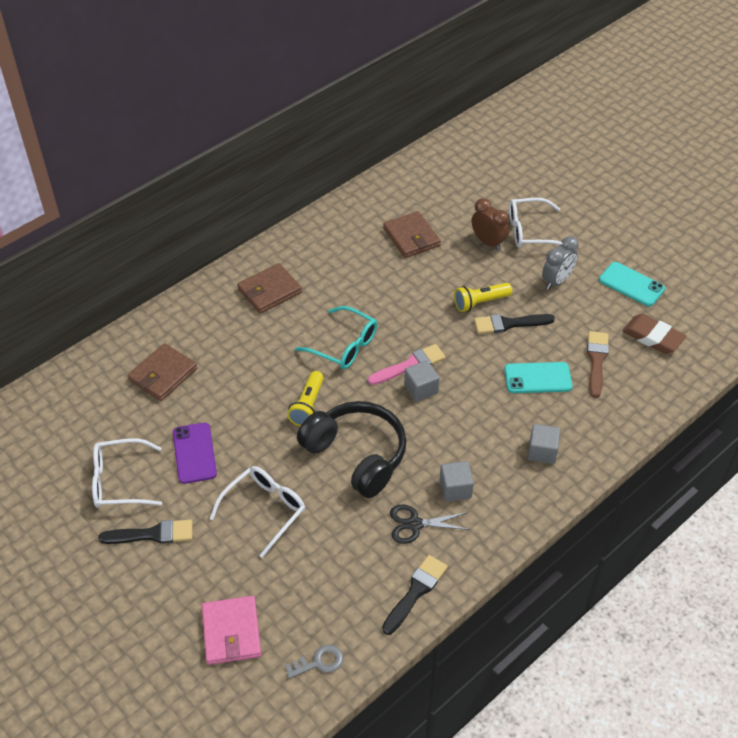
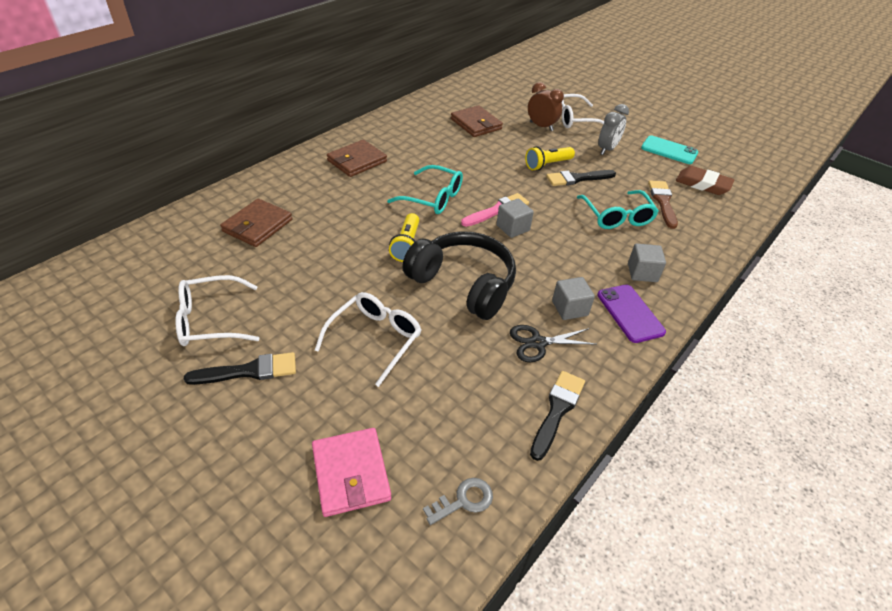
camera: 10 degrees left, 5 degrees down
(194, 453) = (293, 290): purple phone -> purple phone (630, 313)
(538, 378) = (616, 216): turquoise phone -> turquoise glasses

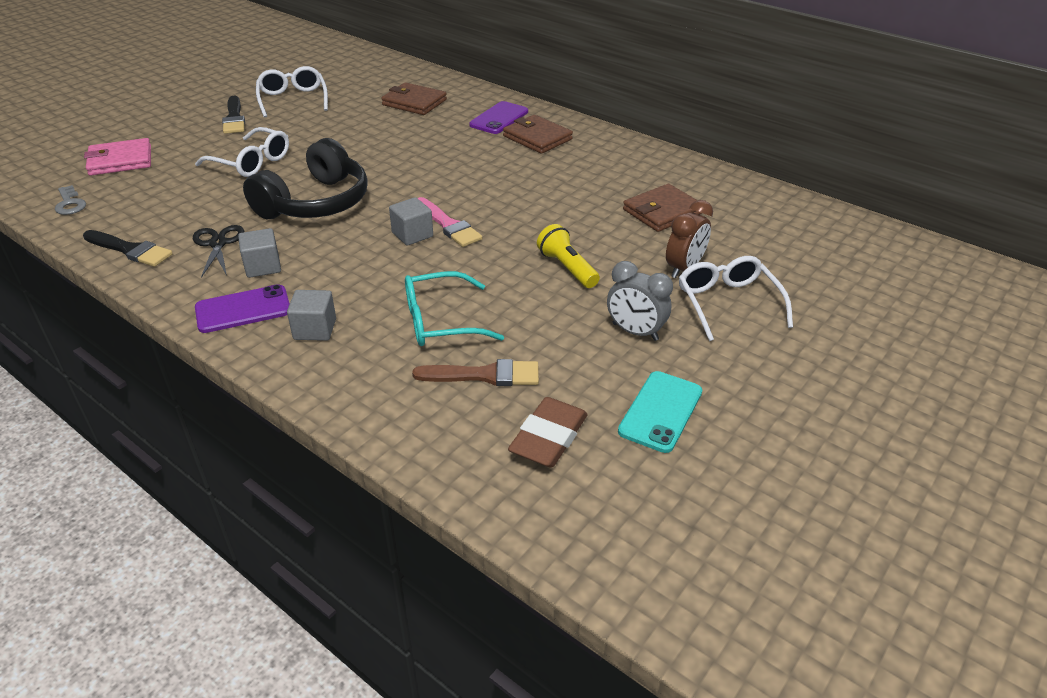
camera: 90 degrees right, 5 degrees down
(313, 177) = (499, 118): none -> purple phone
(406, 245) = (382, 171): yellow flashlight -> none
(432, 198) = (470, 183): turquoise glasses -> none
(577, 178) = (535, 293): black brush -> none

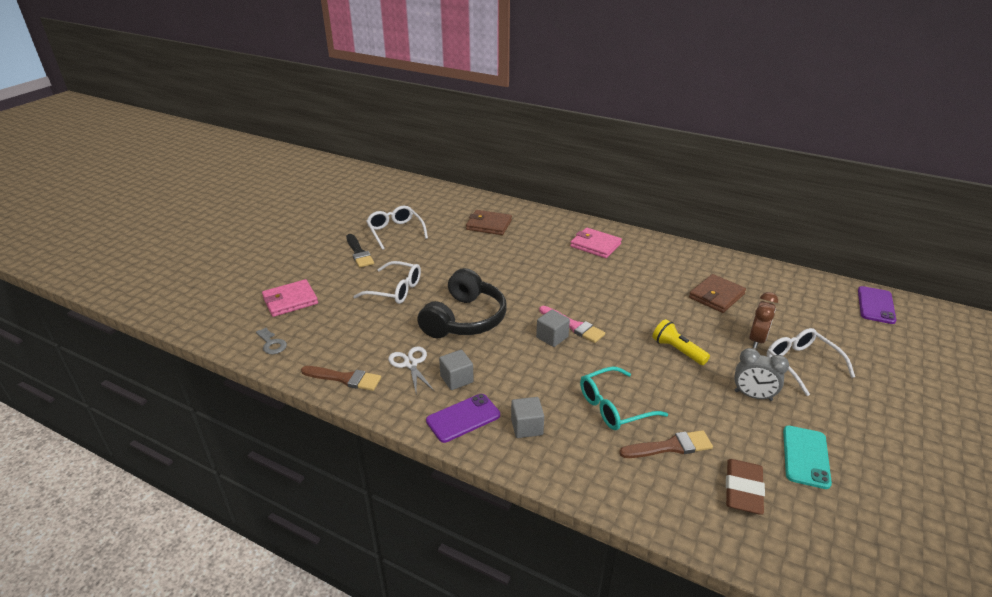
camera: 10 degrees left, 5 degrees down
(130, 250) = (345, 378): black brush -> brown brush
(218, 243) = (410, 364): black scissors -> white scissors
(499, 118) = (559, 232): purple phone -> purple phone (876, 305)
(537, 138) = (595, 245): brown wallet -> pink wallet

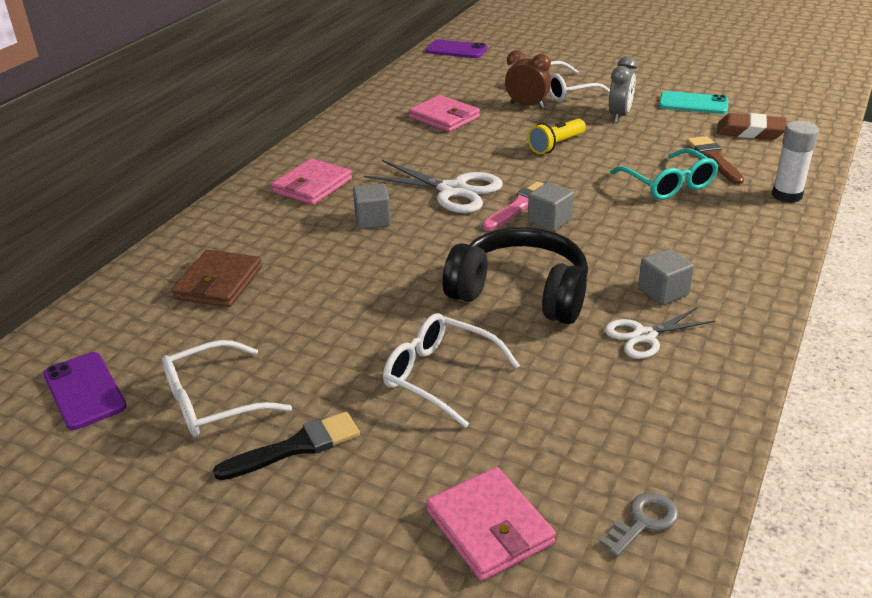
camera: 90 degrees left, 0 degrees up
(345, 378) = (704, 401): brown brush -> none
(394, 290) = (441, 376): white glasses -> white glasses turned 75 degrees counterclockwise
(463, 418) = (736, 282): purple phone -> purple phone (84, 391)
(527, 427) = (728, 237): grey cube -> grey cube (372, 220)
(593, 297) = (452, 190): none -> white scissors
(600, 483) = (787, 195): none -> white glue stick
(716, 296) = (444, 117): brown wallet -> pink wallet

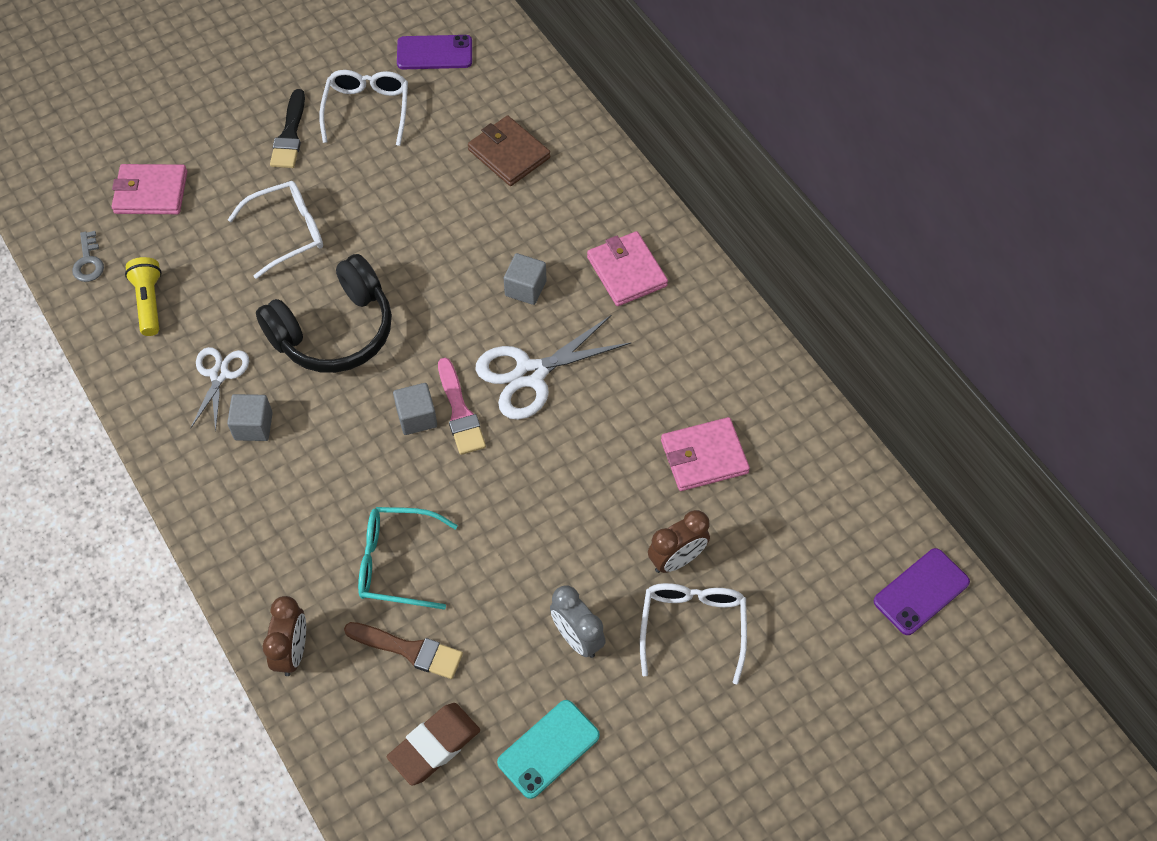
camera: 120 degrees right, 25 degrees up
(556, 145) = (554, 521): yellow flashlight -> yellow flashlight (149, 302)
(787, 195) = (293, 652): white glue stick -> brown clock

